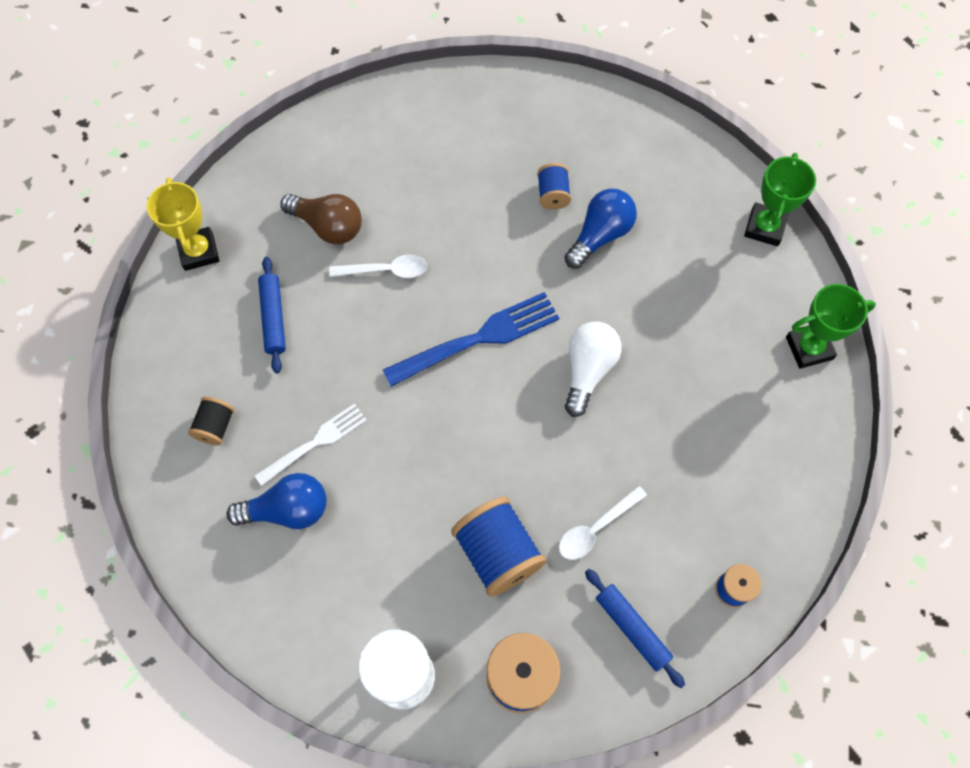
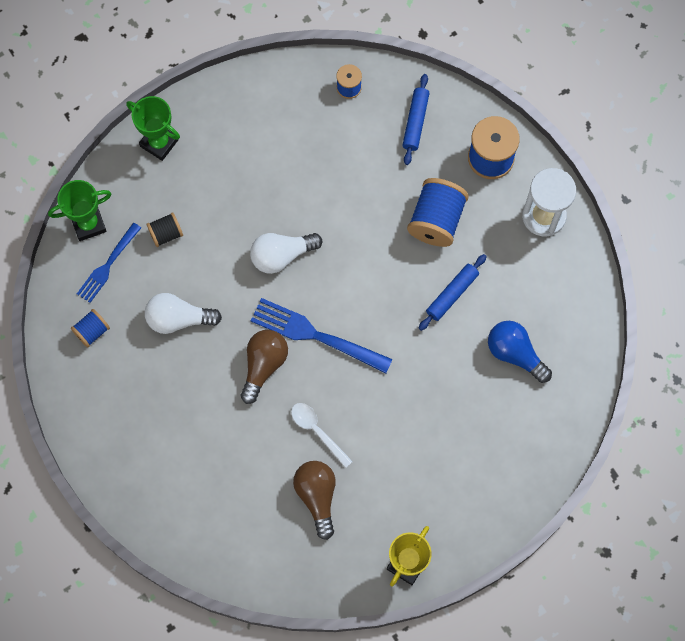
camera: 130 degrees left, 5 degrees up
(215, 426) = (506, 441): black spool -> black spool (166, 234)
(273, 318) = (409, 472): blue rolling pin -> blue rolling pin (452, 294)
(315, 443) = (464, 374): white fork -> none
(490, 272) = (263, 365): none -> brown light bulb
(553, 194) = (171, 372): blue spool -> blue spool (92, 331)
(596, 528) = (376, 180): white spoon -> none
(600, 235) = (178, 319): blue light bulb -> white light bulb
(706, 215) = (108, 265): none -> blue fork

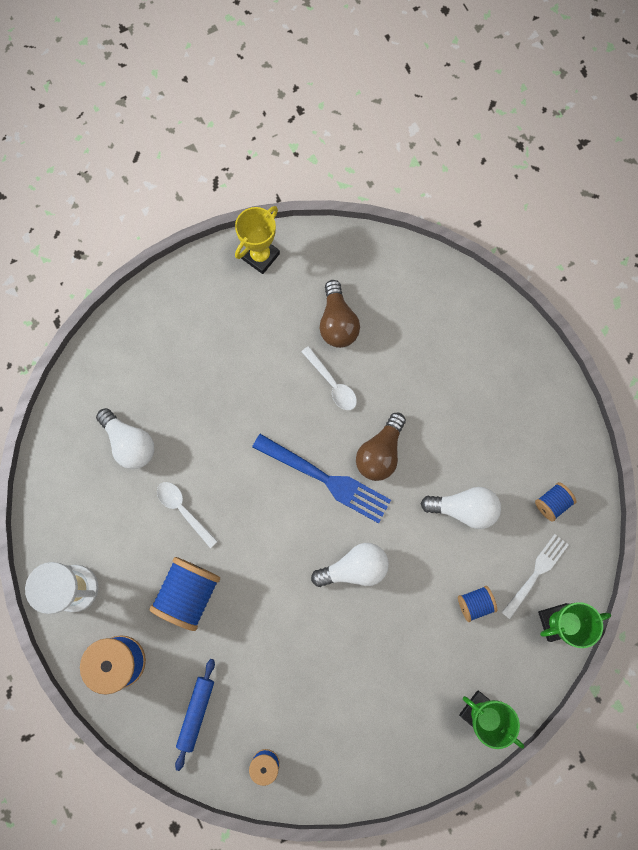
camera: 175 degrees left, 5 degrees up
(108, 265) = (536, 573): blue fork -> white fork
(166, 234) = (475, 603): black spool -> blue spool
(452, 294) = (183, 510): blue rolling pin -> white spoon
(515, 353) = (130, 443): blue light bulb -> white light bulb

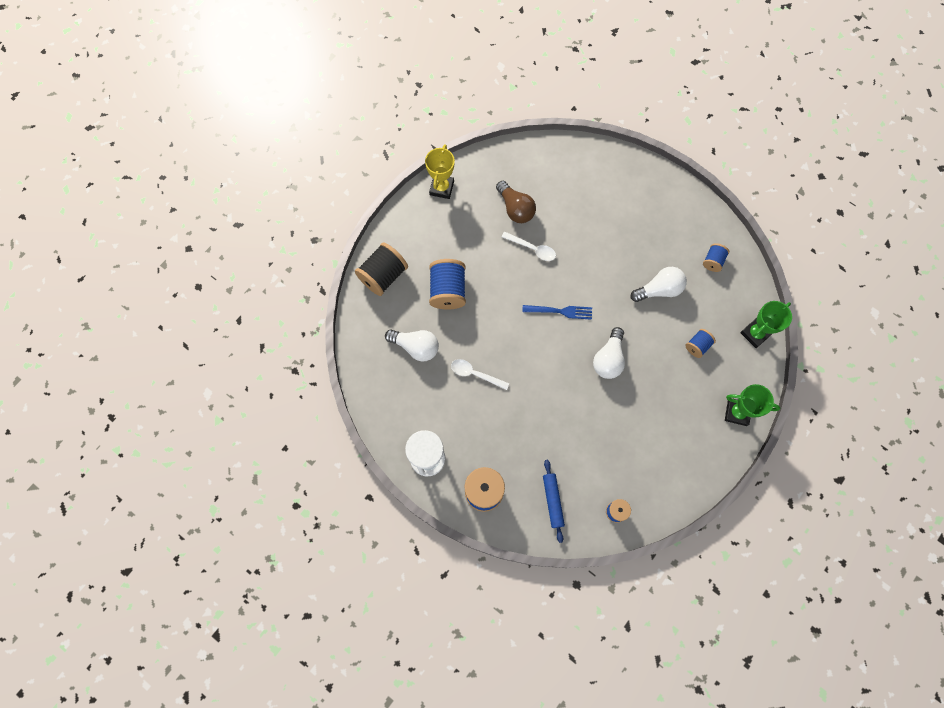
camera: 25 degrees left, 5 degrees down
(135, 336) = (383, 276): none -> black spool
(189, 593) = (507, 426): blue spool -> blue spool (448, 290)
(326, 479) = (560, 311): blue fork -> blue fork, size x0.64
(354, 568) = (608, 359): white light bulb -> white light bulb turned 150 degrees clockwise
(380, 453) = (587, 279): brown light bulb -> none
(536, 573) = (726, 309): white fork -> none

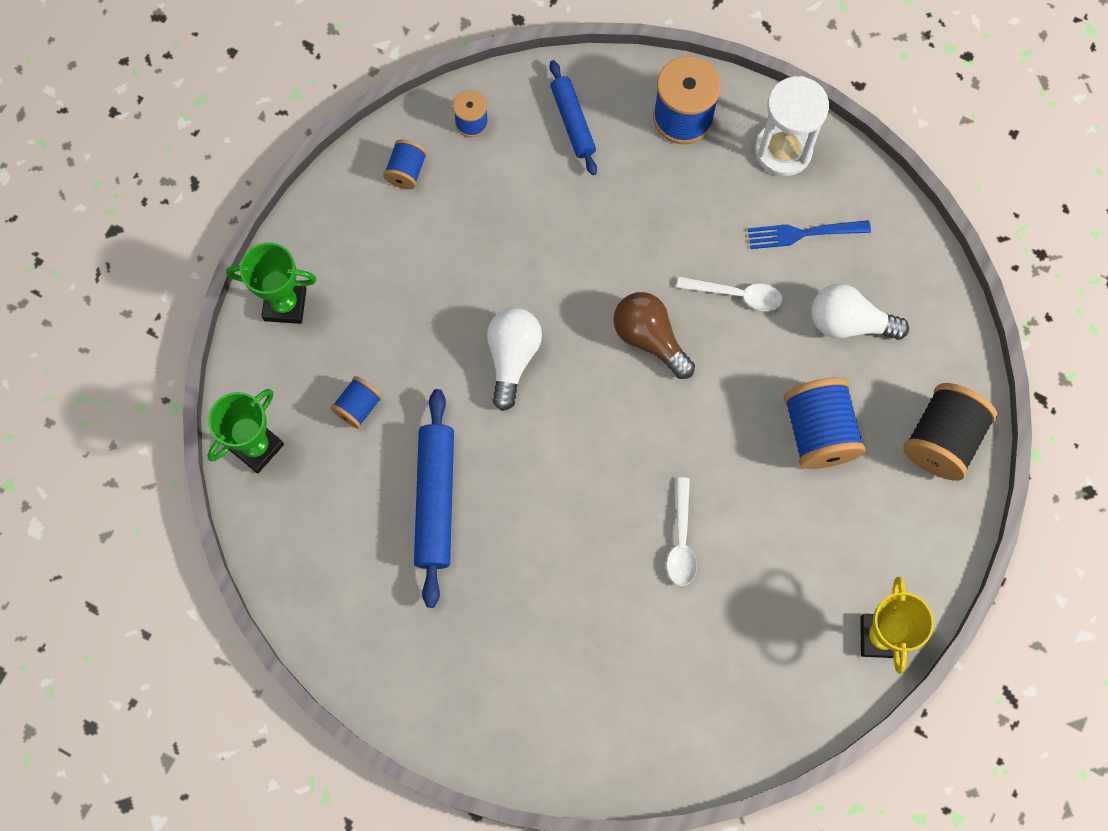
camera: 170 degrees right, 0 degrees up
(515, 208) = (728, 617): brown light bulb -> brown light bulb (649, 339)
(532, 249) = (681, 540): white spoon -> white spoon turned 105 degrees counterclockwise
(560, 311) = (609, 428): blue fork -> blue fork (803, 233)
(659, 290) = (435, 500): white light bulb -> blue rolling pin
(713, 261) = (339, 574): blue spool -> blue spool (406, 172)

